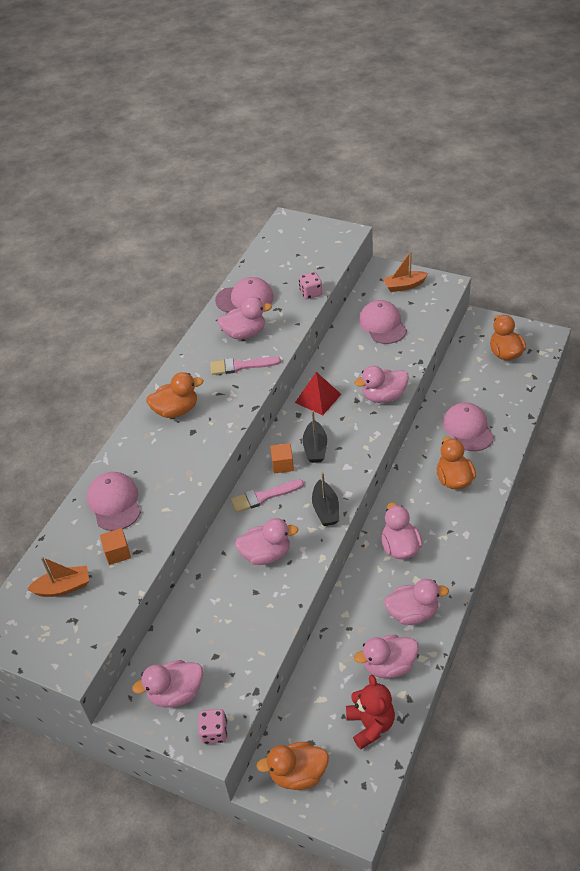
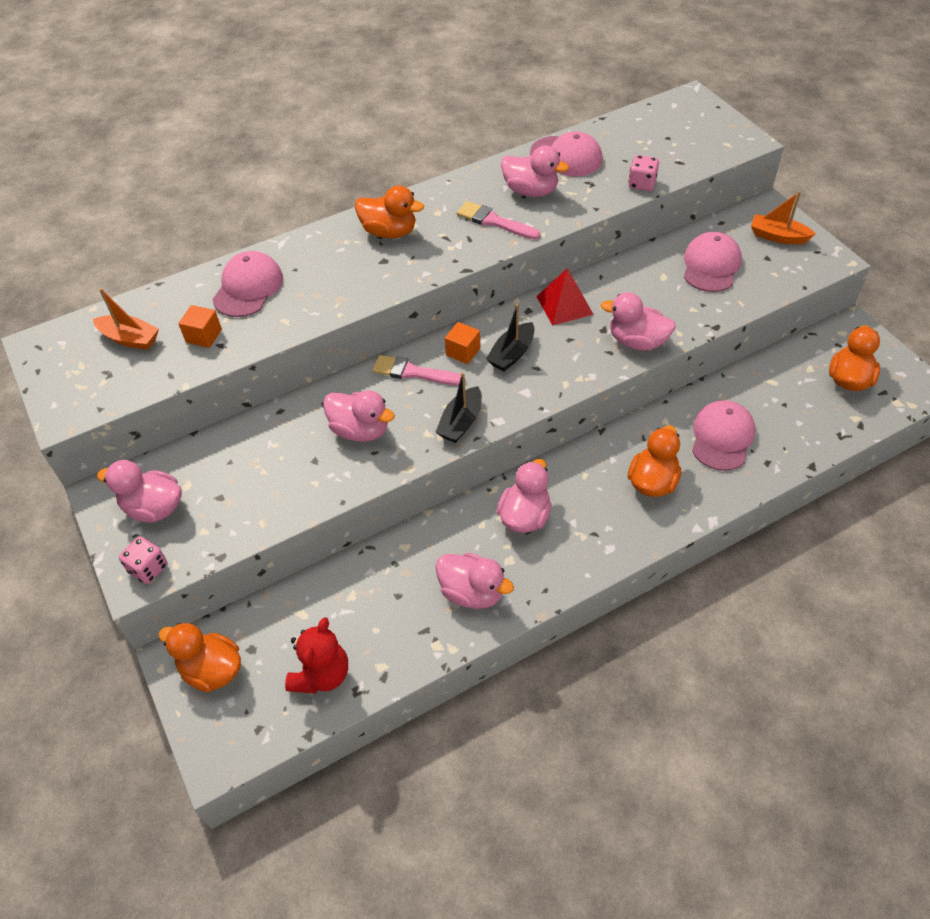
camera: 35 degrees right, 5 degrees up
(388, 665) = (396, 628): pink duck -> none

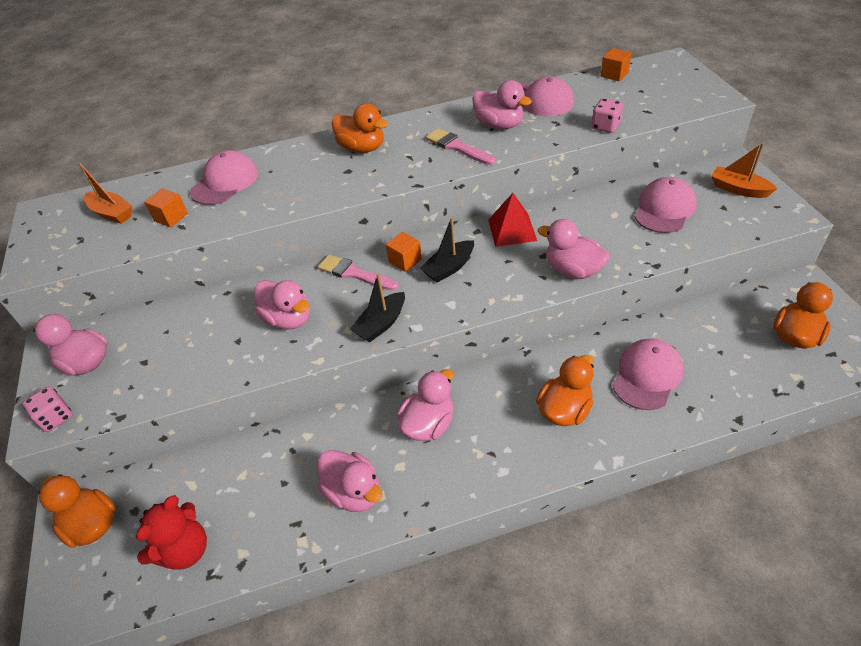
camera: 15 degrees right, 5 degrees down
(635, 119) = (614, 74): none -> orange cube

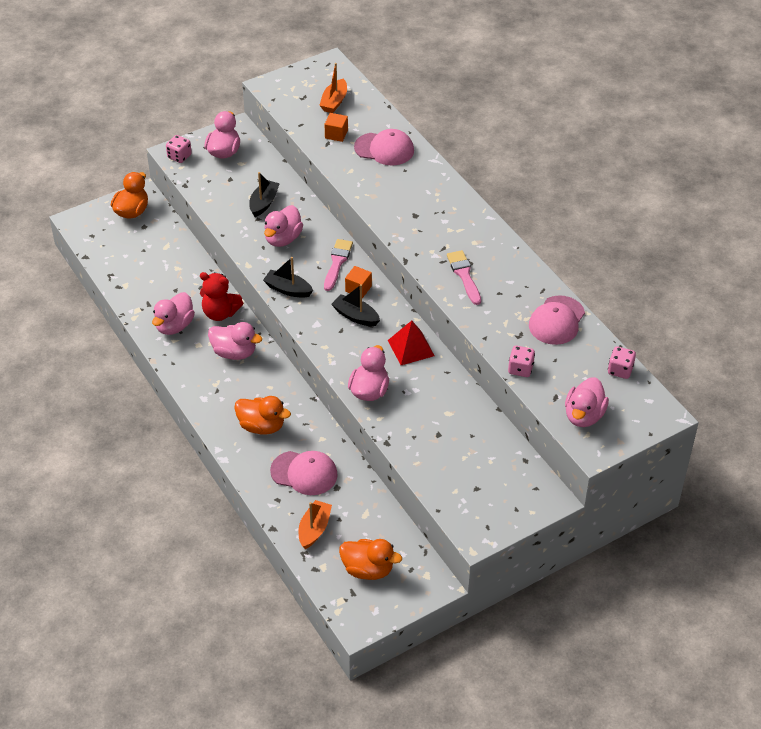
camera: 70 degrees right, 0 degrees up
(185, 550) = (123, 259): red teddy bear -> red teddy bear (220, 313)
(212, 331) = (263, 203): none -> black boat
(362, 148) = (449, 216): orange duck -> none
(457, 147) = (464, 275): pink brush -> pink brush turned 45 degrees counterclockwise
(499, 125) = (505, 297): pink duck -> pink duck (584, 416)
(614, 74) = (620, 370): orange cube -> pink dice
(664, 209) = (464, 447): pink cap -> none
(738, 189) = (507, 500): orange boat -> orange boat (314, 529)

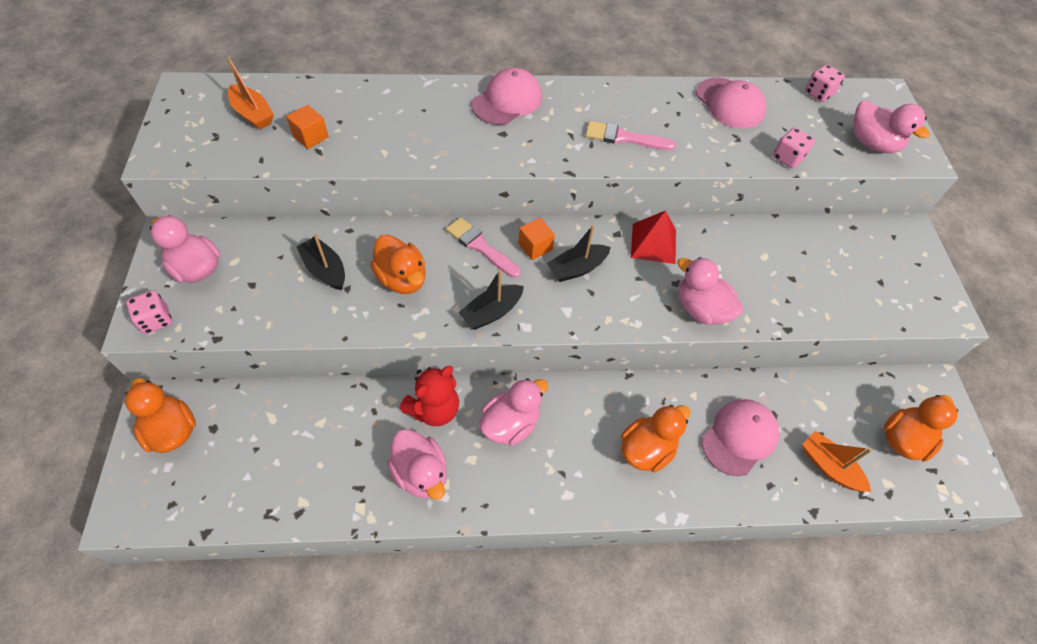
camera: 65 degrees left, 10 degrees up
(283, 239) = (402, 279): pink duck -> orange duck
(384, 149) = (374, 110): pink cap -> pink cap (507, 101)

